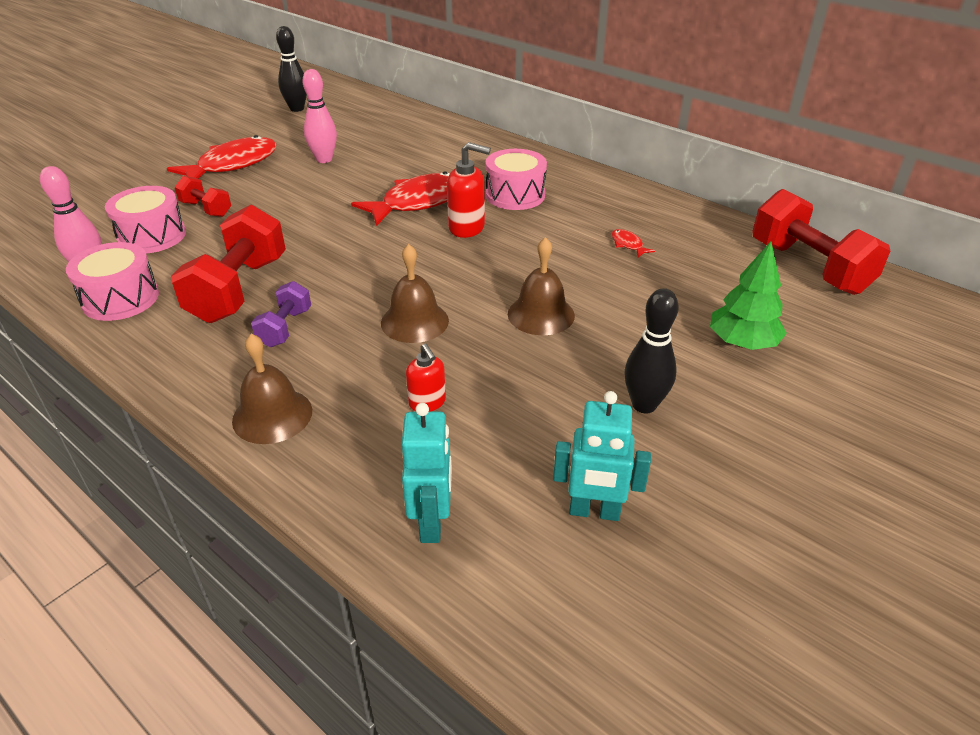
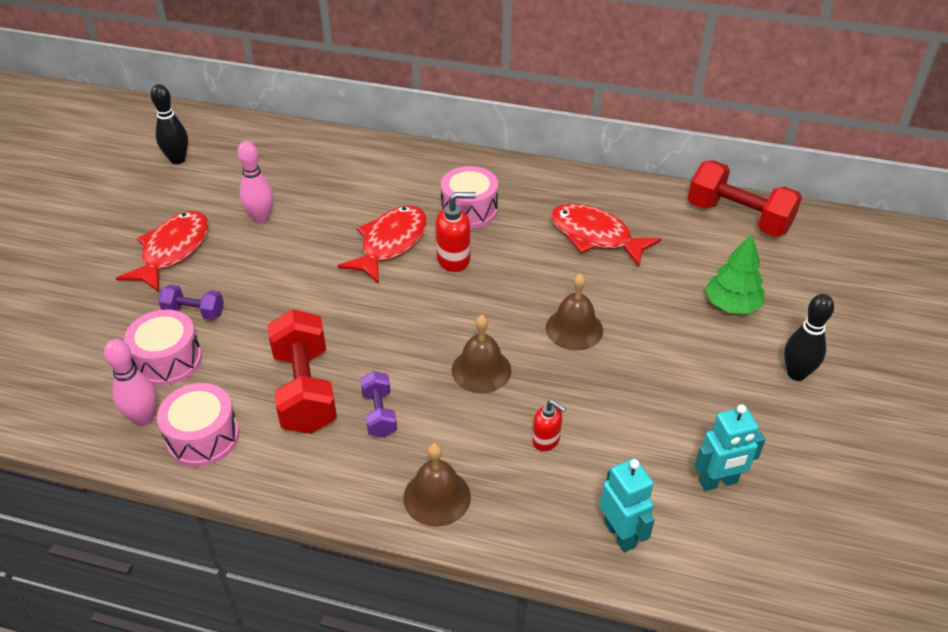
camera: 25 degrees left, 5 degrees up
(206, 209) = (194, 312): red dumbbell -> purple dumbbell
(628, 244) = (595, 236): red fish -> red fish, size x2.48
(644, 405) = (698, 384): black bowling pin -> black bowling pin (796, 373)

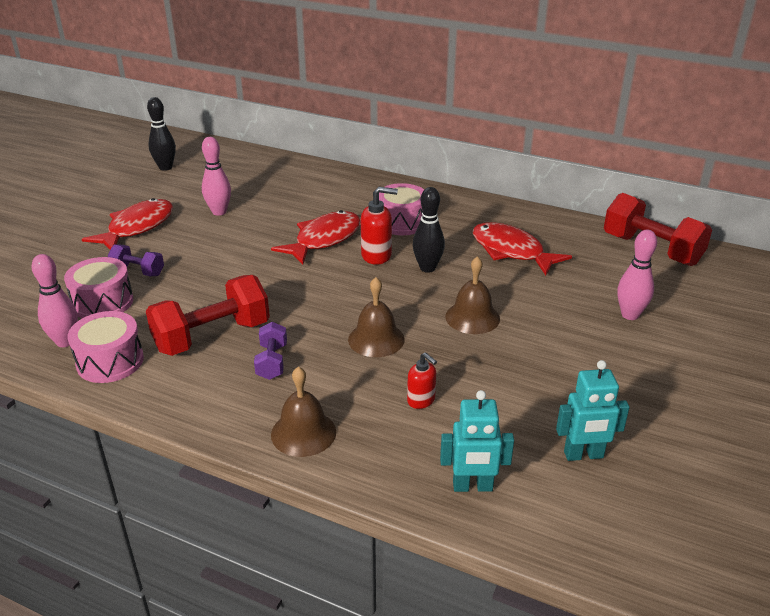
camera: 10 degrees right, 10 degrees down
(305, 390) = (212, 336): red dumbbell -> red dumbbell turned 60 degrees clockwise
(620, 534) = (472, 486): turquoise robot -> turquoise robot turned 105 degrees clockwise
(731, 305) = (630, 315): green tree -> pink bowling pin
(796, 373) = (683, 375): black bowling pin -> black bowling pin (427, 268)

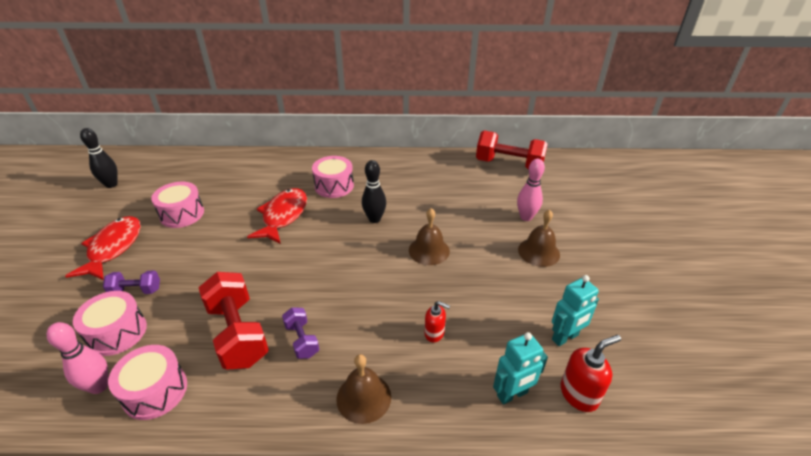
camera: 25 degrees left, 5 degrees up
(212, 336) = (238, 333): red dumbbell -> red dumbbell turned 60 degrees counterclockwise
(219, 212) = (182, 214): pink bowling pin -> pink drum
(376, 339) = (371, 291): brown bell -> brown bell (538, 252)
(377, 255) = (331, 219): red soap dispenser -> red soap dispenser (579, 394)
(511, 251) = (423, 189): red fish -> none

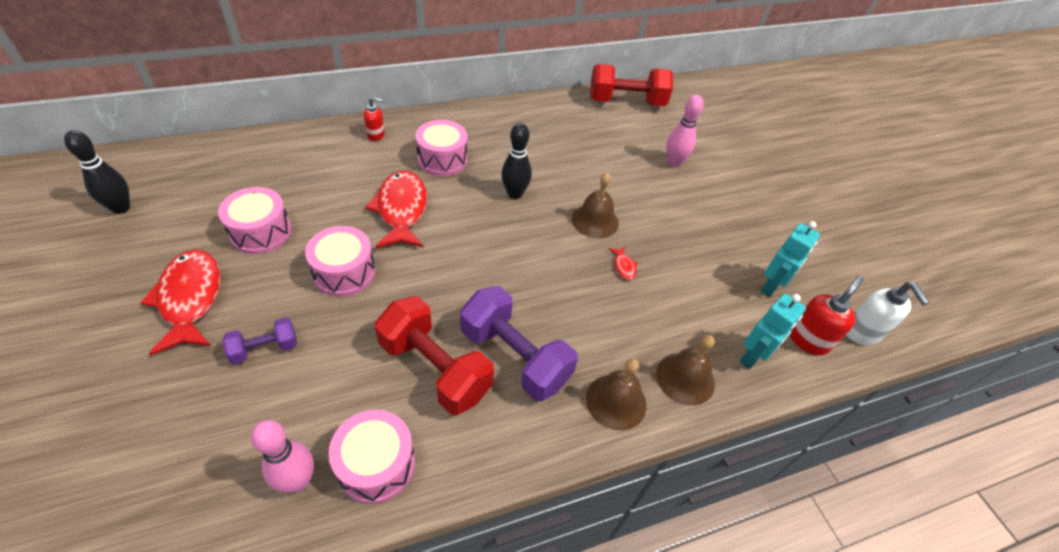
camera: 25 degrees left, 10 degrees up
(117, 332) = (276, 409): pink drum -> pink drum (344, 272)
(302, 340) = (514, 357): purple dumbbell -> purple dumbbell, size x1.92
(433, 291) = (623, 266): none -> red fish
(434, 333) = (649, 313): red soap dispenser -> red soap dispenser (376, 135)
(538, 252) = (705, 200): brown bell -> brown bell (685, 378)
(643, 402) = (862, 333): none -> white soap dispenser

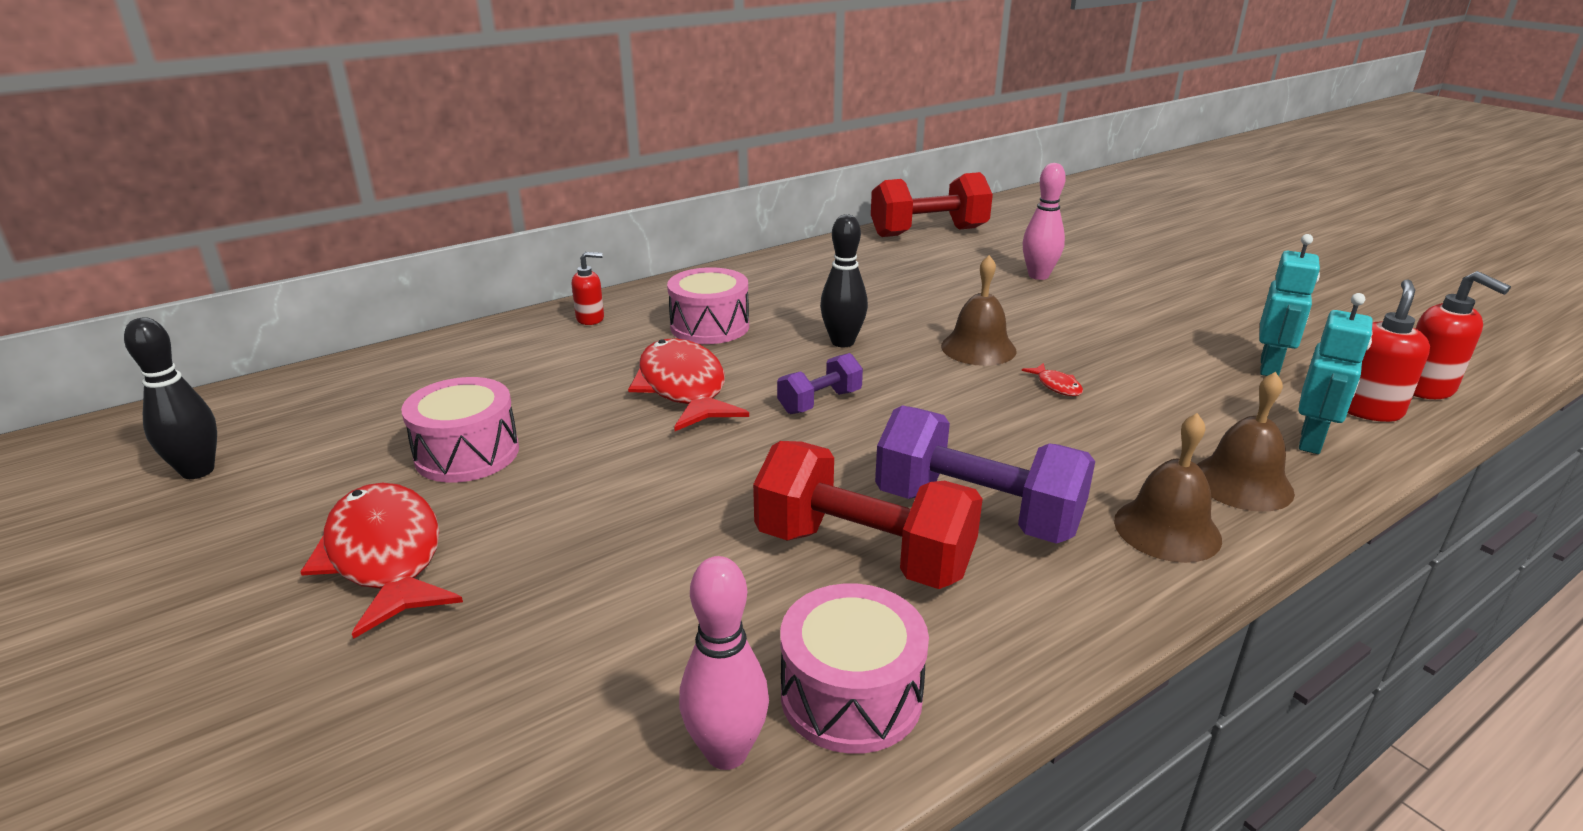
camera: 10 degrees left, 20 degrees down
(265, 349) = (558, 591): purple dumbbell -> purple dumbbell (820, 402)
(344, 272) = (637, 472): pink drum -> none
(862, 333) = (1426, 388): white soap dispenser -> red soap dispenser

